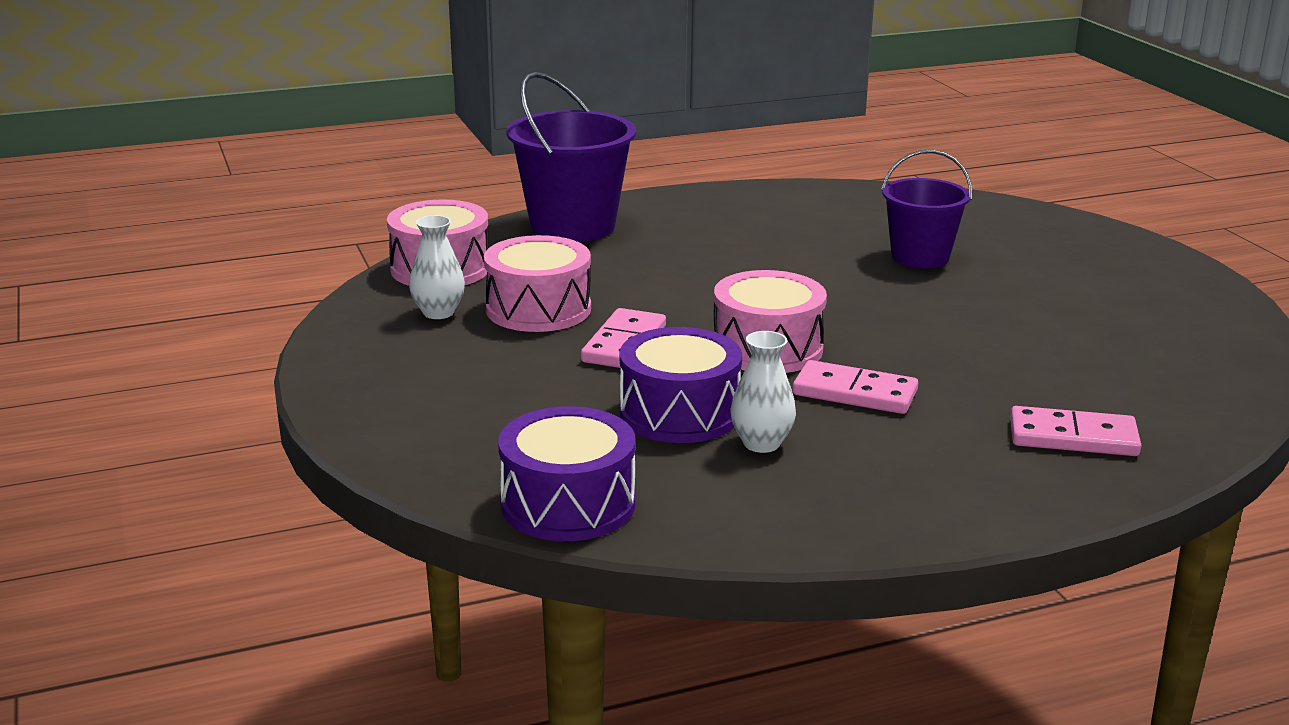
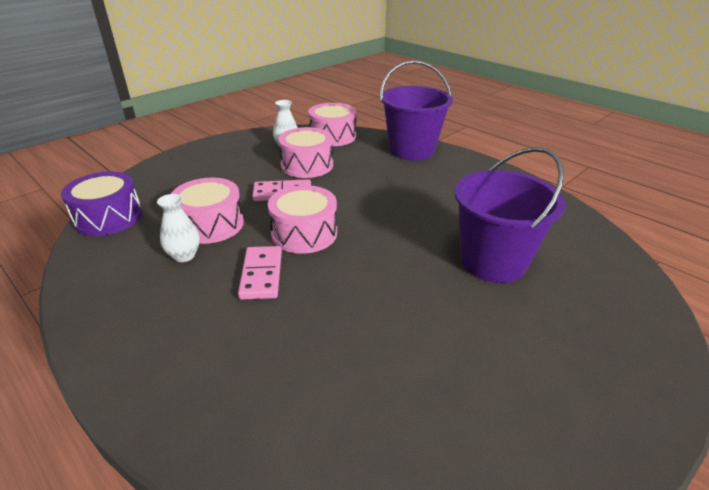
camera: 65 degrees right, 10 degrees up
(679, 413) = (211, 224): purple drum -> pink drum
(920, 257) = (493, 261): purple bucket -> purple bucket, size x1.54
(1073, 437) = (235, 388): pink domino -> none

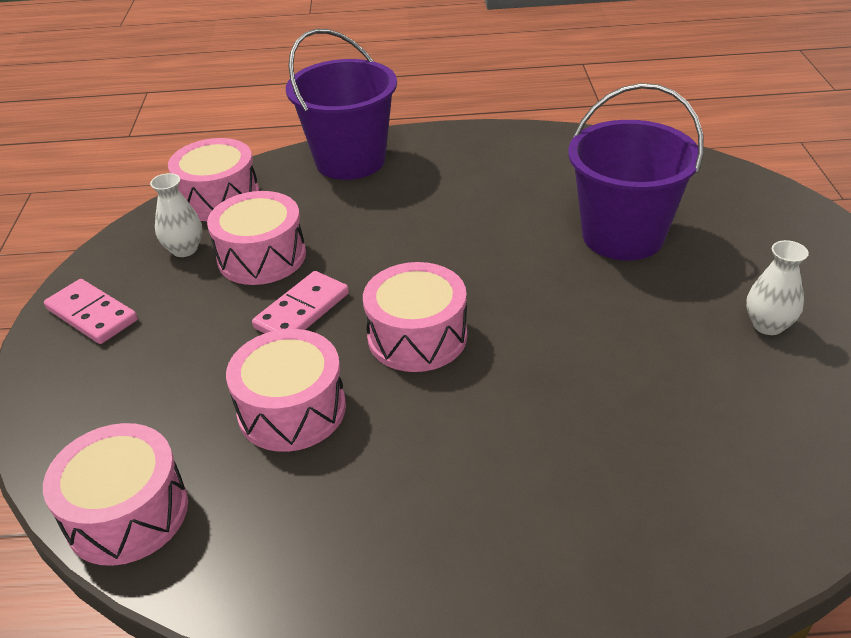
camera: 45 degrees left, 5 degrees up
(108, 217) = (127, 513): purple drum -> pink drum
(184, 256) = (336, 465): white vase -> white vase (768, 325)
(261, 275) = (459, 411): pink domino -> pink domino (92, 314)

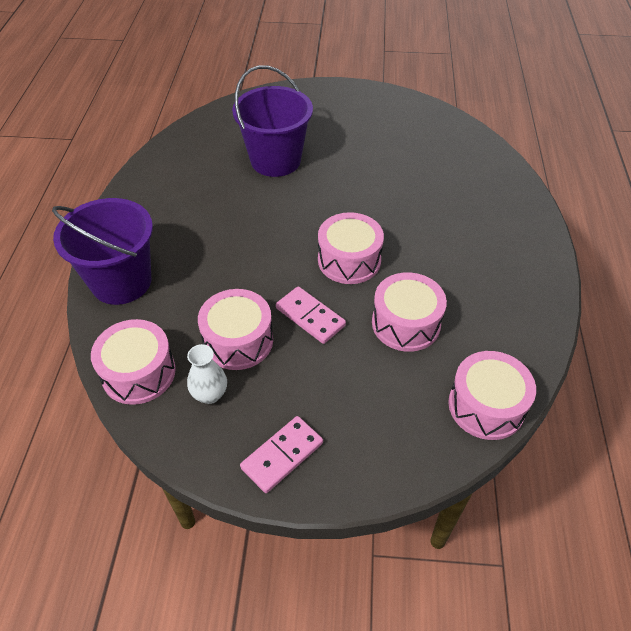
camera: 85 degrees left, 10 degrees up
(768, 325) = (366, 129): white vase -> none

